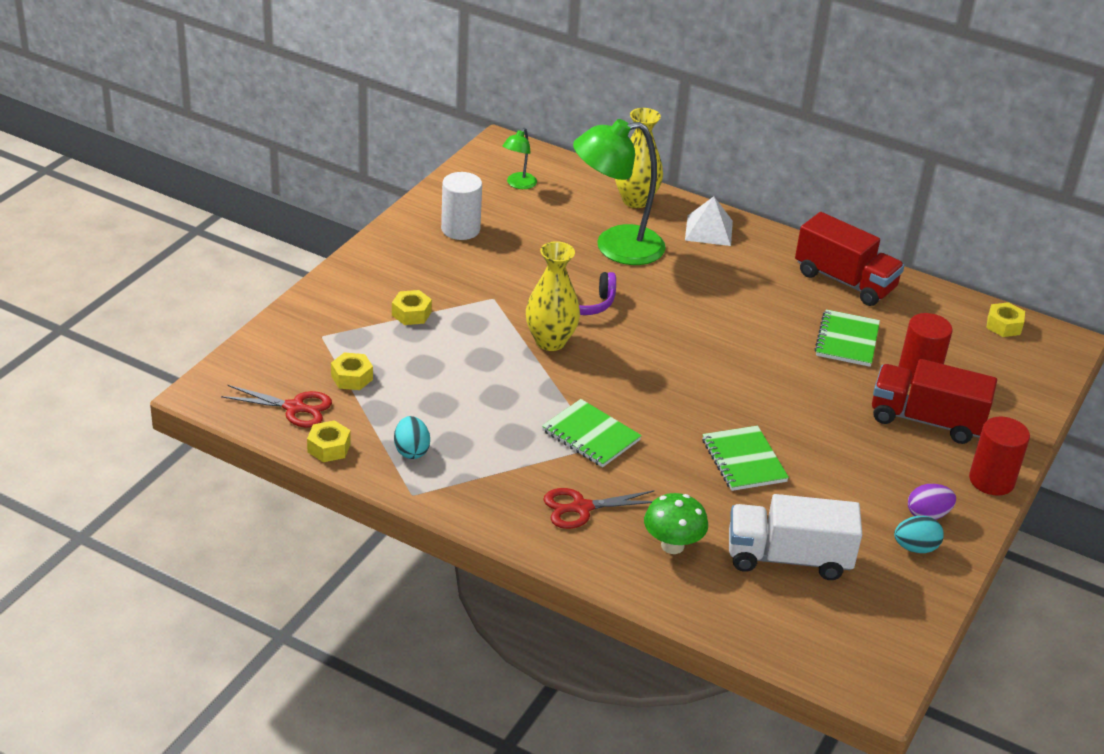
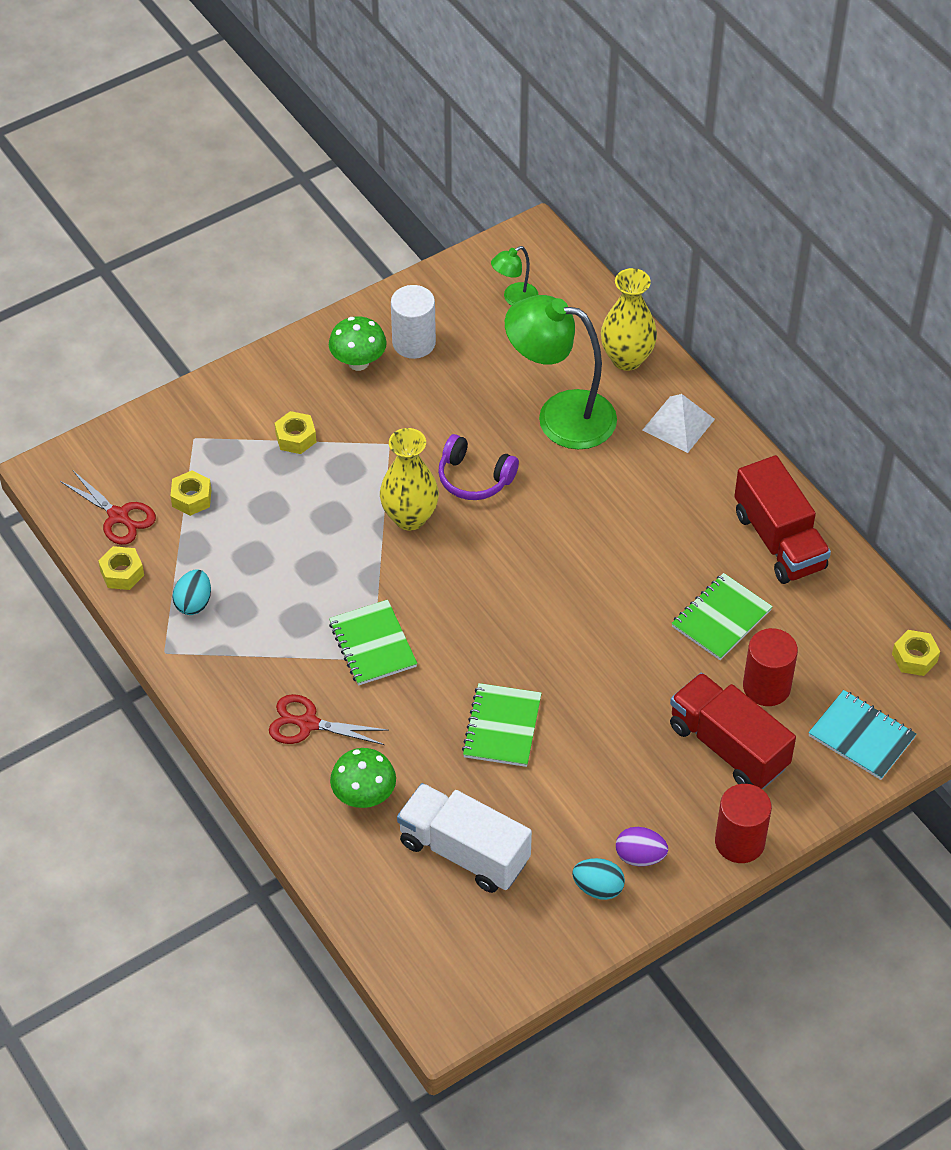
camera: 30 degrees right, 15 degrees up
(425, 252) = (358, 362): none -> green mushroom
(1014, 385) = (861, 737): none -> turquoise notebook

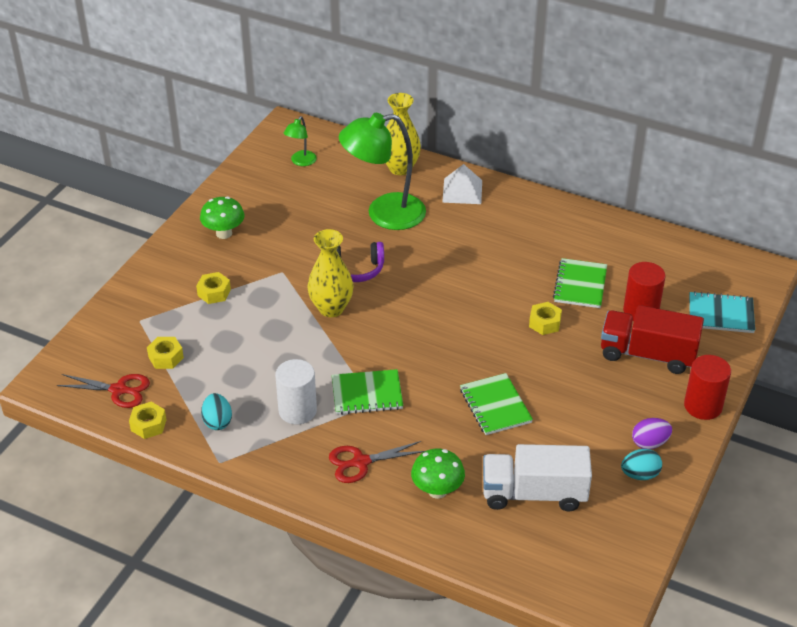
camera: 30 degrees left, 10 degrees down
(372, 645) = (367, 394): green notebook -> green notebook turned 45 degrees counterclockwise
(414, 343) = (253, 209): white cylinder -> white cylinder (297, 410)
(779, 541) = (577, 229): red truck -> none
(914, 658) = (712, 259): yellow nut -> yellow nut (544, 323)

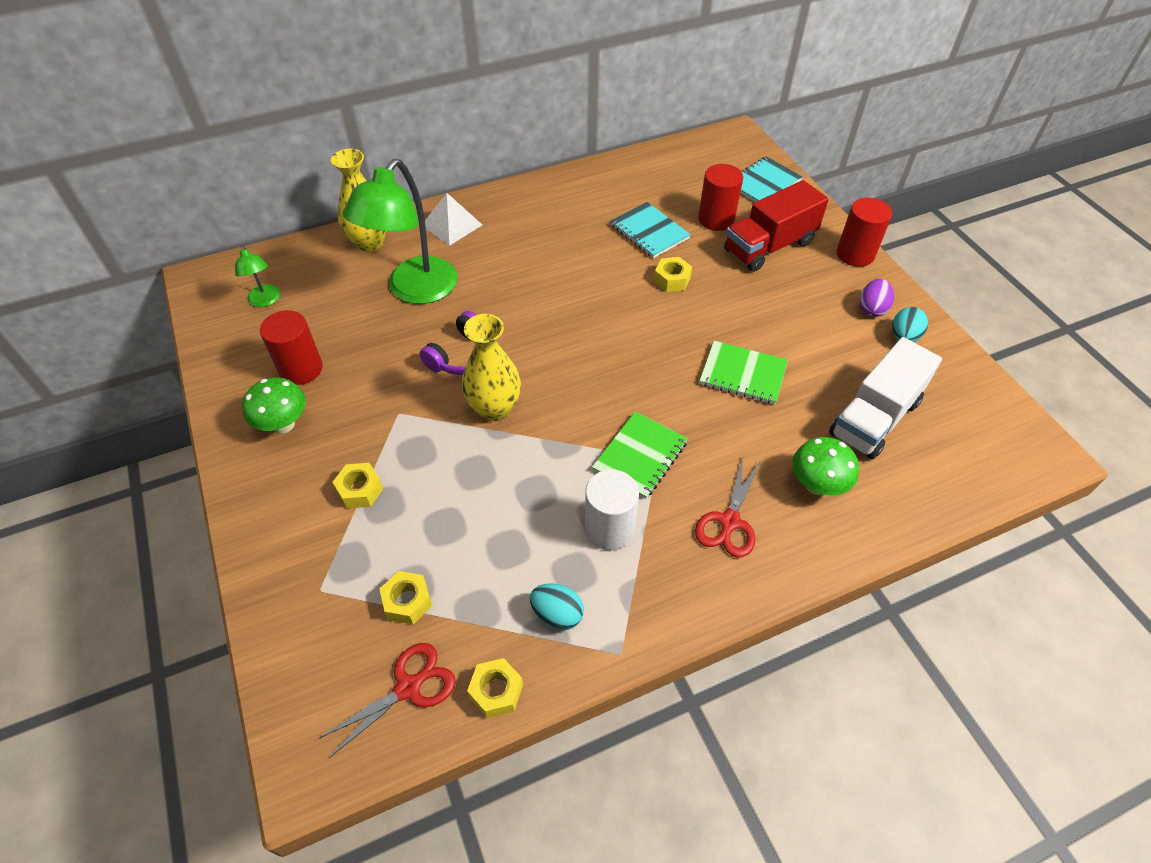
camera: 50 degrees left, 10 degrees up
(269, 212) = (301, 369): none -> red cylinder
(580, 285) = (649, 232): green notebook -> turquoise notebook

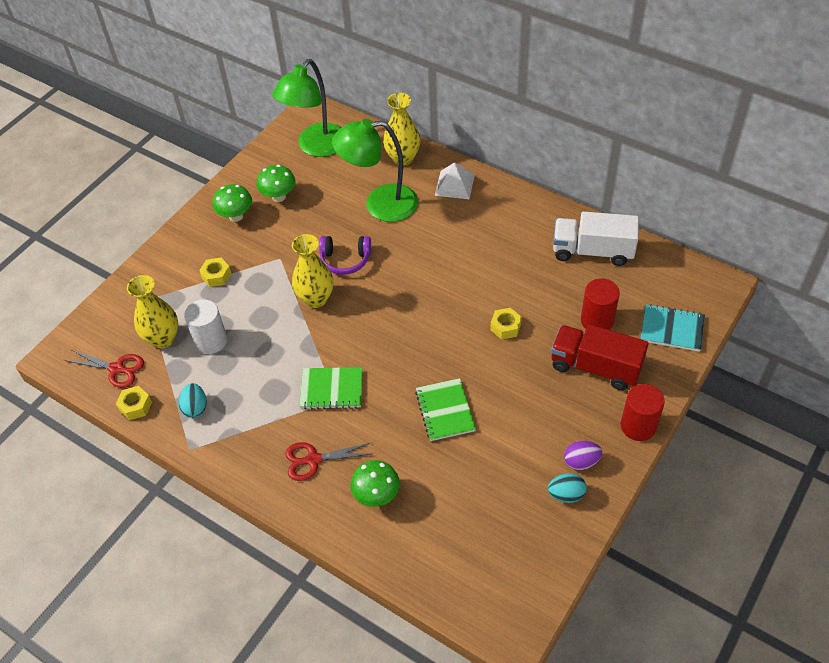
camera: 60 degrees right, 0 degrees up
(265, 301) = (316, 147): green lamp -> green lamp, size x2.16
(301, 369) = (279, 196): red cylinder -> green mushroom
(407, 601) = (163, 339): yellow nut -> yellow vase
(609, 529) = (267, 402): white cylinder -> white cylinder (211, 341)
(649, 232) = (545, 289): turquoise notebook -> none
(874, 418) = (464, 506): white truck -> white truck (592, 251)

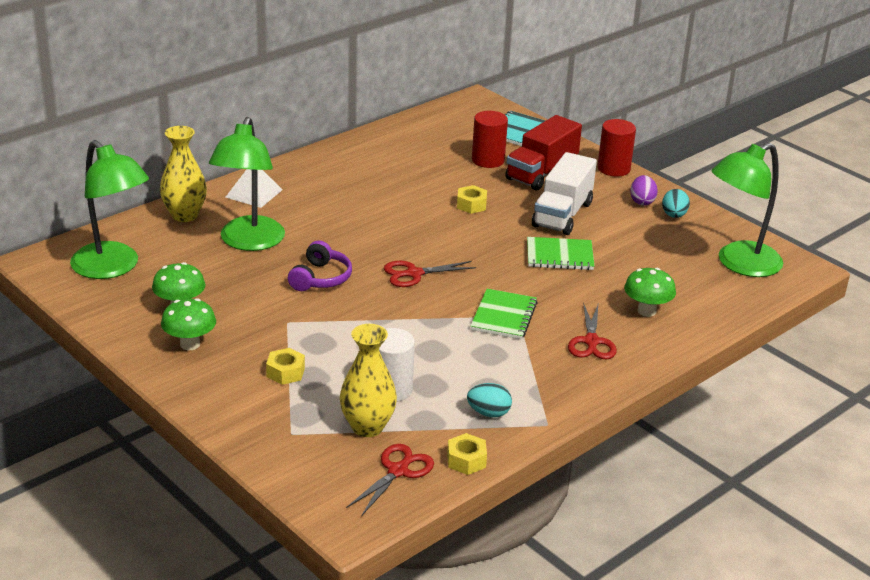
camera: 80 degrees left, 20 degrees down
(316, 299) = (368, 306): yellow vase -> none
(374, 315) = (414, 274): none -> red scissors
(494, 567) = (739, 264): none -> green lamp
(592, 251) = (401, 143): white truck -> white truck (562, 214)

